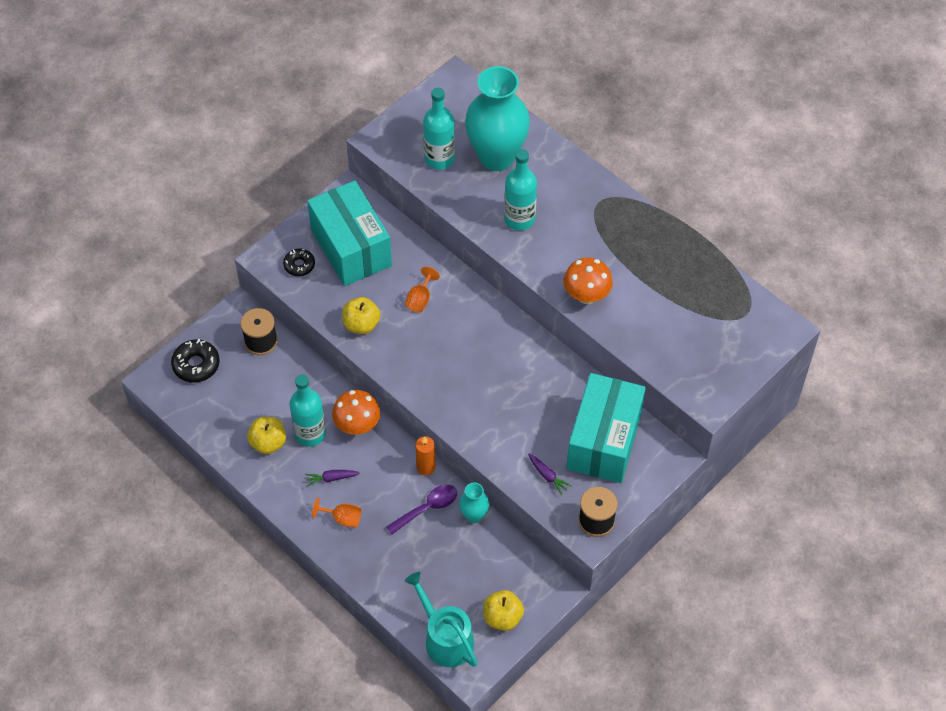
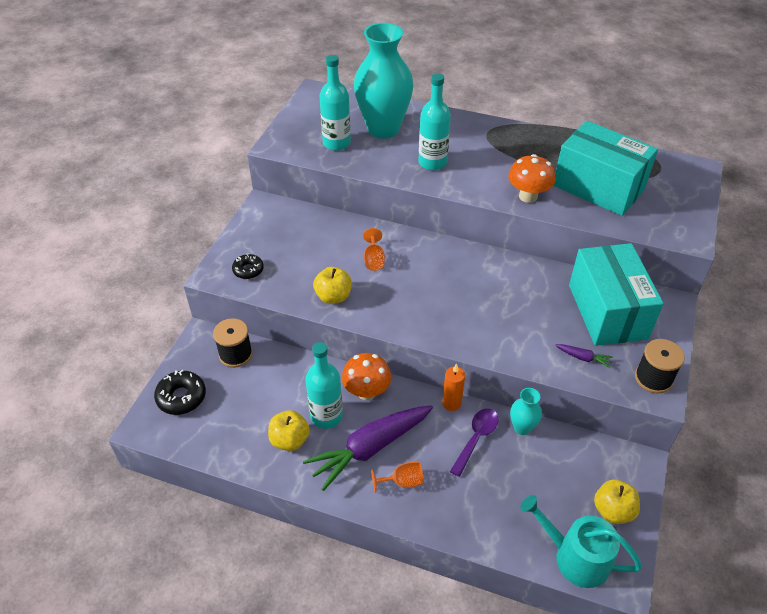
camera: 25 degrees left, 10 degrees down
(331, 478) = (370, 448): purple carrot -> purple carrot, size x2.48
(351, 248) = (288, 242): turquoise box -> turquoise box (598, 187)

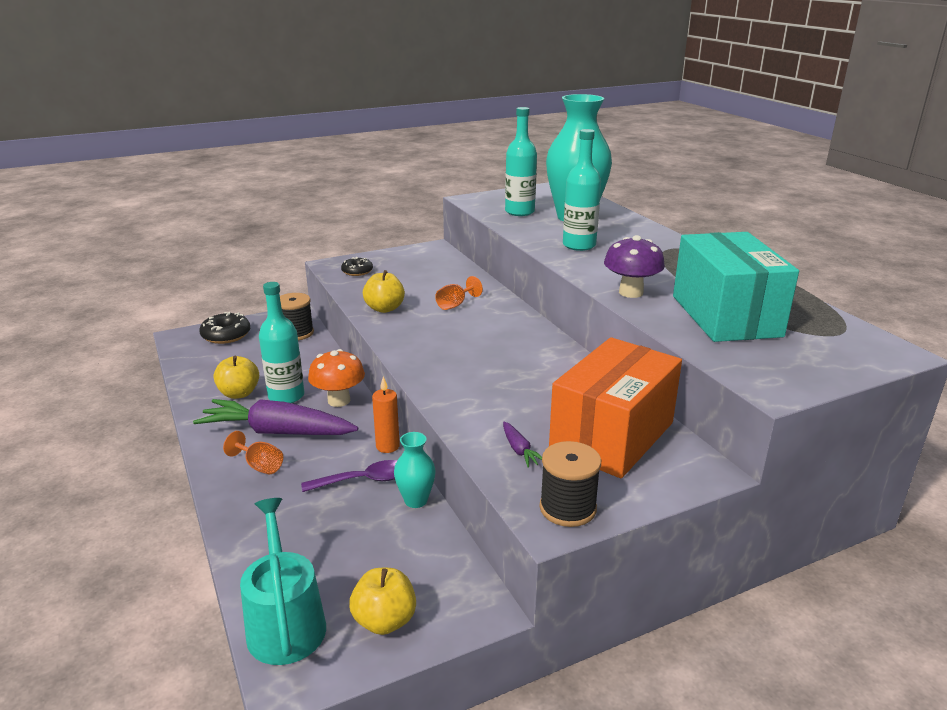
camera: 45 degrees right, 20 degrees down
(528, 196) = (631, 292): orange mushroom -> purple mushroom
(607, 311) = (612, 436): turquoise box -> orange box

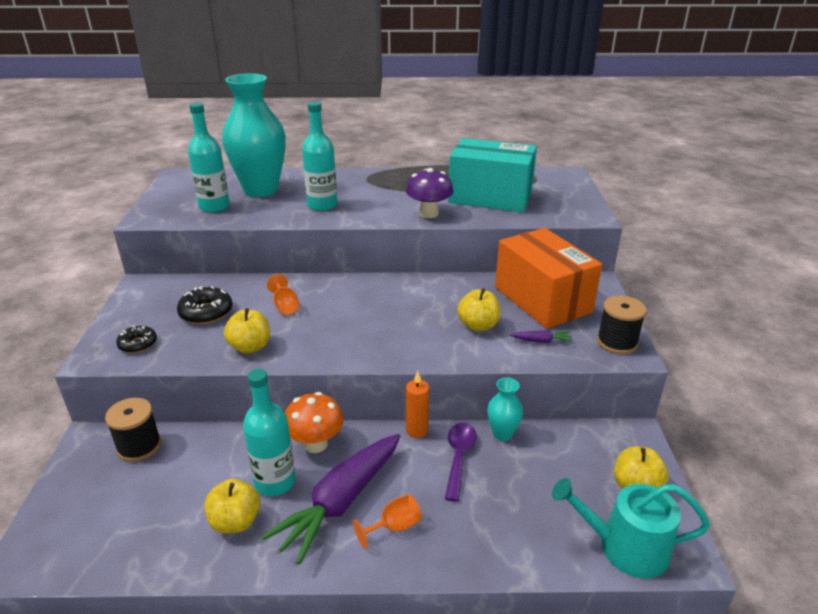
camera: 65 degrees left, 5 degrees up
(226, 335) = (73, 512): black donut -> black donut (206, 312)
(513, 404) = (478, 325): none -> yellow apple

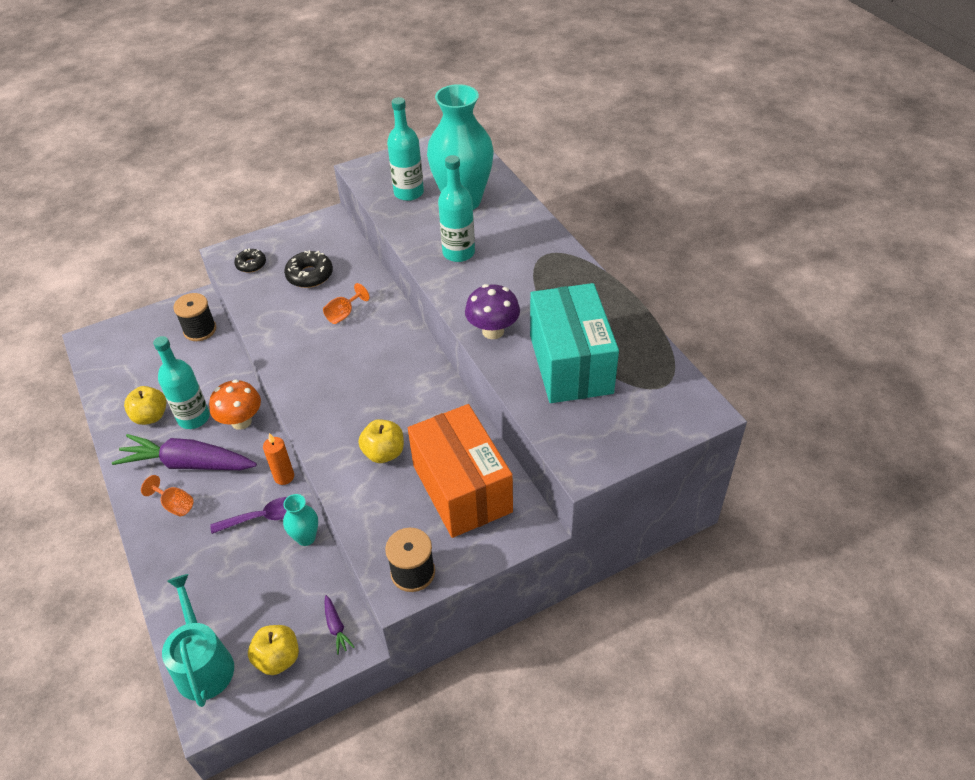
camera: 65 degrees right, 15 degrees up
(250, 347) = (276, 323): yellow apple -> none
(541, 341) = (382, 509): purple carrot -> purple carrot (336, 627)
(542, 299) = (462, 488): orange box -> orange box turned 60 degrees counterclockwise

